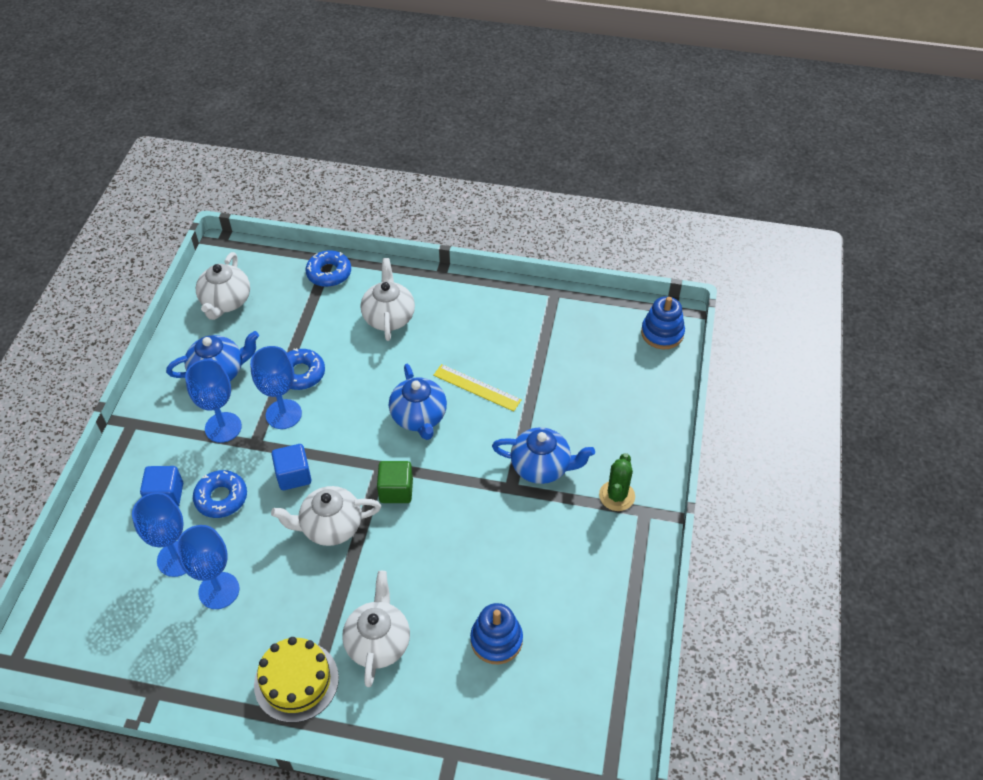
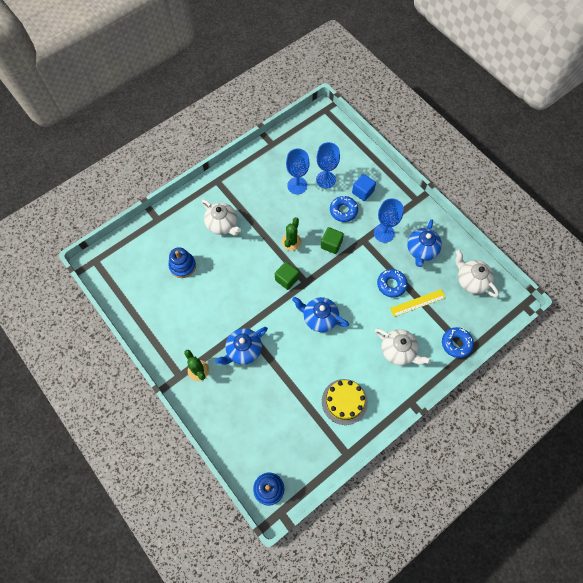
camera: 130 degrees right, 15 degrees up
(283, 414) = (371, 262): blue goblet -> none
(294, 475) = (331, 244): blue cube -> green cube
(296, 681) = (233, 188): yellow cake -> yellow cake (344, 401)
(330, 526) = (291, 242): white teapot -> green cactus
(477, 387) = (315, 358): yellow ruler -> yellow ruler (417, 303)

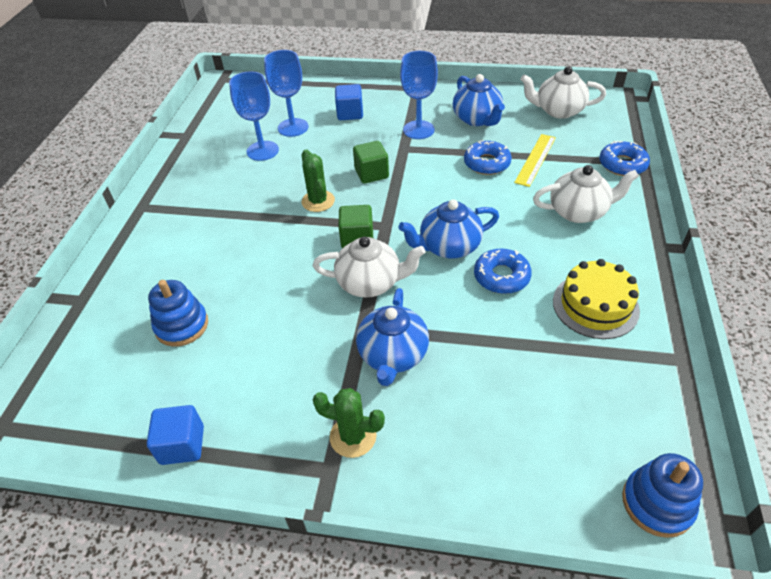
camera: 40 degrees left, 20 degrees down
(143, 321) = (182, 445): none -> blue cube
(222, 224) = (198, 243): white teapot -> white teapot (370, 283)
(343, 211) = (348, 139): blue donut -> blue donut (501, 276)

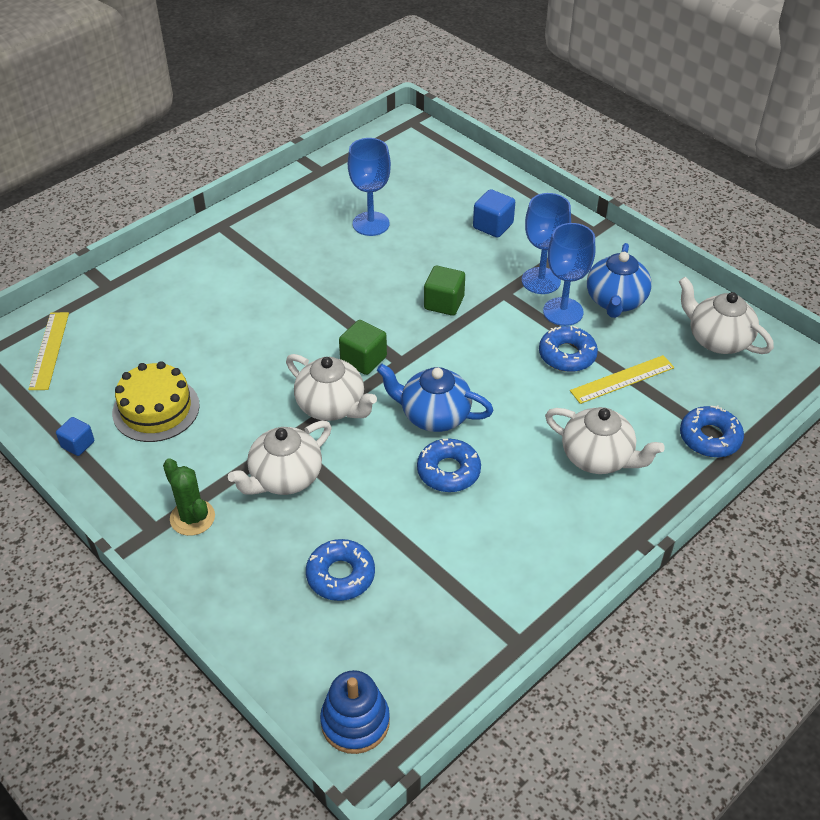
camera: 35 degrees right, 0 degrees up
(72, 383) = (49, 350): none -> yellow ruler
(182, 325) = (157, 352): blue stacking toy -> none
(182, 445) = (78, 444): blue cube -> blue cube, size x0.66
(293, 127) = (423, 213): blue goblet -> blue goblet (563, 312)
(318, 201) = (367, 303): green cactus -> none
(393, 355) = (285, 478): blue teapot -> white teapot
(516, 399) = (340, 575): none -> blue donut
(595, 305) = (501, 549): yellow cake -> yellow cake (156, 409)

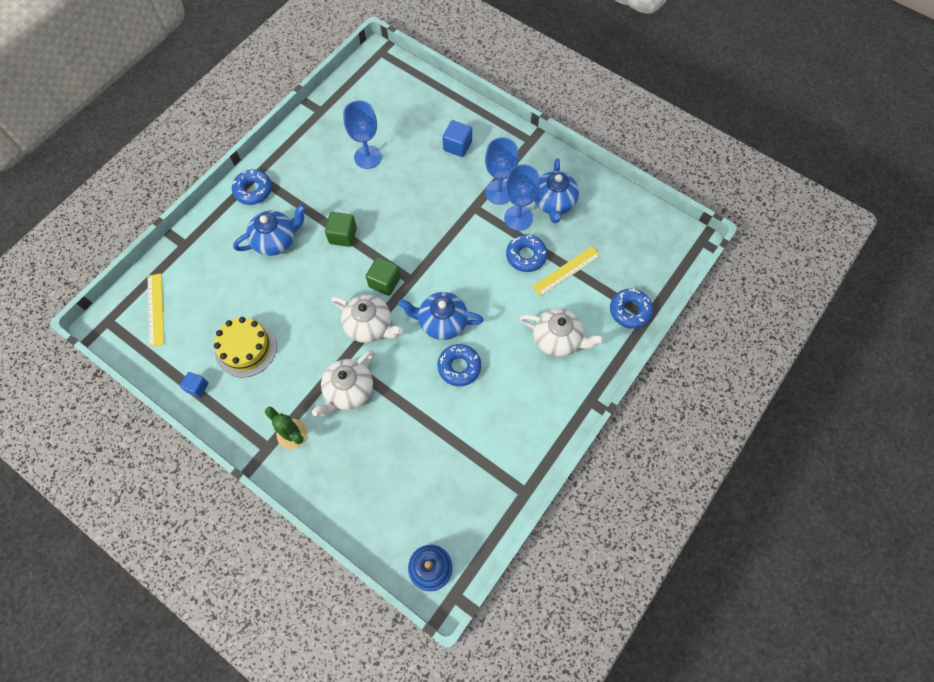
camera: 10 degrees left, 20 degrees up
(228, 296) = (276, 240): none -> blue teapot
(340, 575) = (401, 461): blue donut -> blue donut (253, 190)
(444, 303) = (433, 223): green cube -> green cube (343, 235)
(717, 339) = (627, 226): white teapot -> none

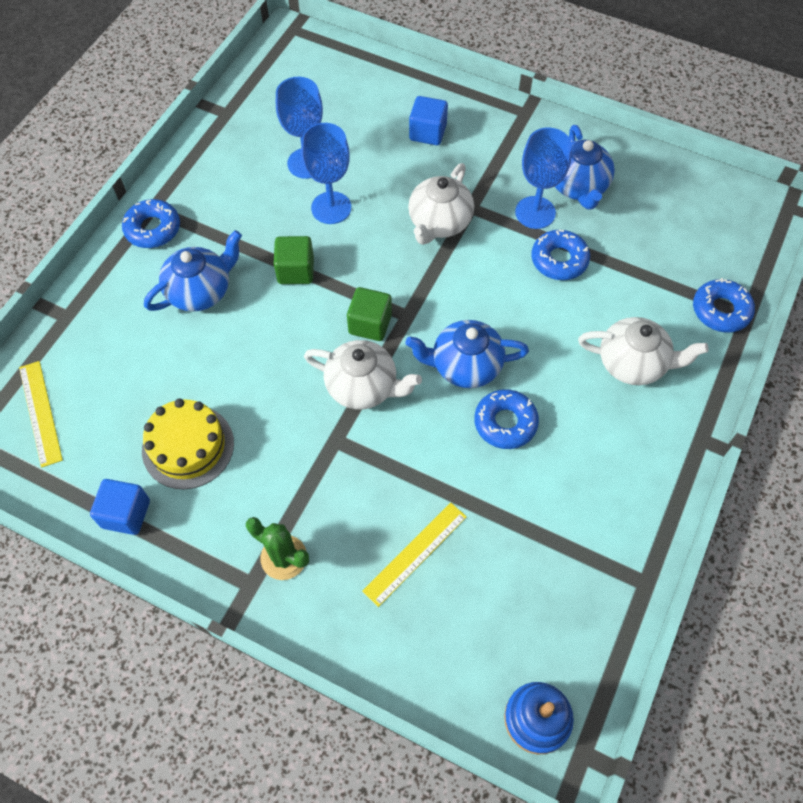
camera: 10 degrees left, 5 degrees down
(197, 387) = (126, 514): blue cube -> blue cube, size x1.51
(348, 391) = (354, 482): white teapot -> white teapot (439, 223)
(499, 192) = (500, 183): blue goblet -> blue goblet (331, 208)
(566, 271) = (619, 271): yellow ruler -> yellow ruler (415, 553)

